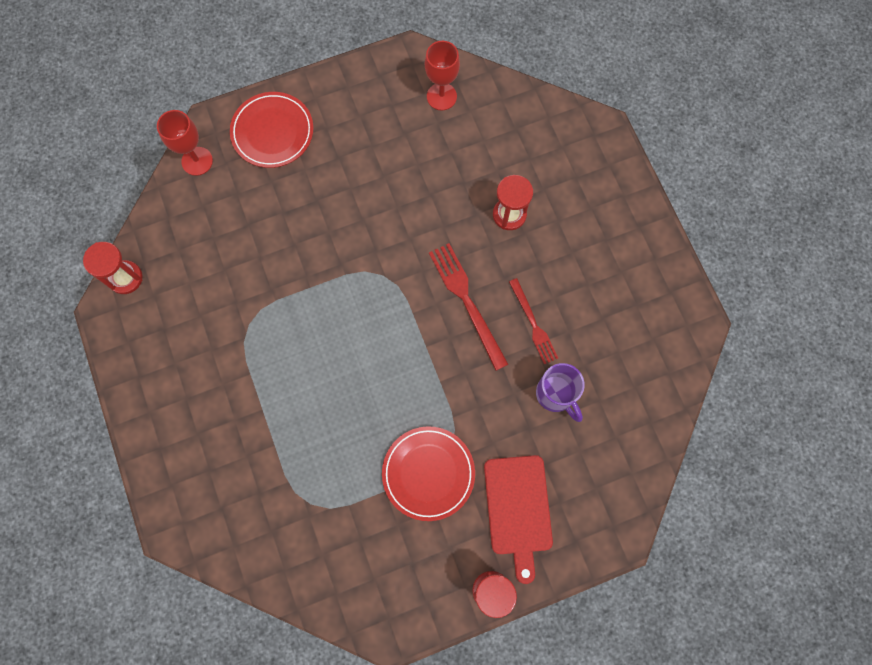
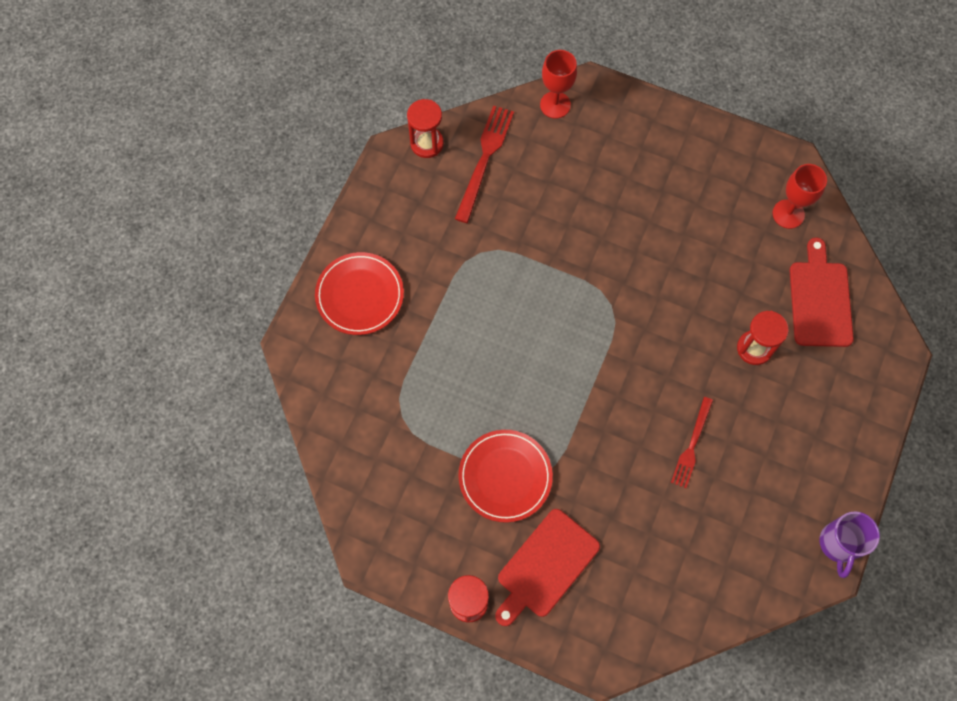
camera: 45 degrees right, 5 degrees down
(272, 132) = (630, 130): red plate -> red plate (360, 295)
(467, 301) = (656, 382): red fork -> red fork (484, 159)
(519, 139) = (819, 299): none -> red cutting board
(556, 394) = (657, 513): purple mug -> purple mug (838, 544)

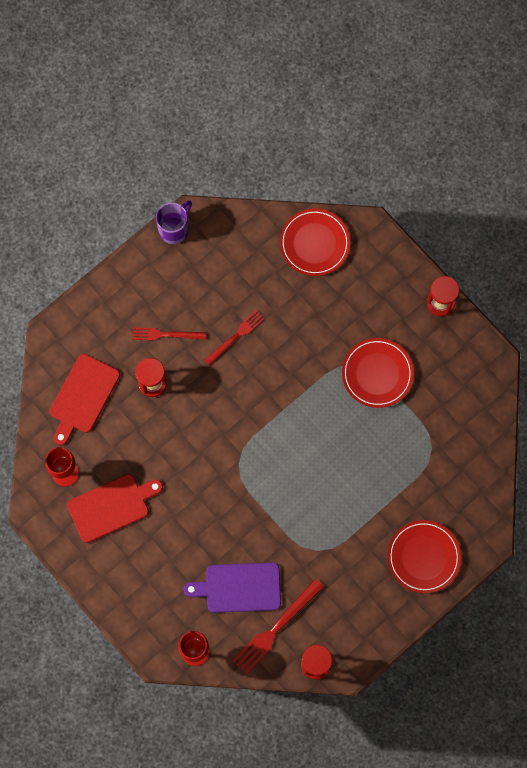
camera: 155 degrees left, 5 degrees up
(543, 181) = (239, 588): none -> purple cutting board
(545, 566) = (378, 302): red cutting board -> red cutting board (111, 506)
(661, 607) = (314, 243): none -> red plate
(772, 410) = (165, 334): none -> red fork

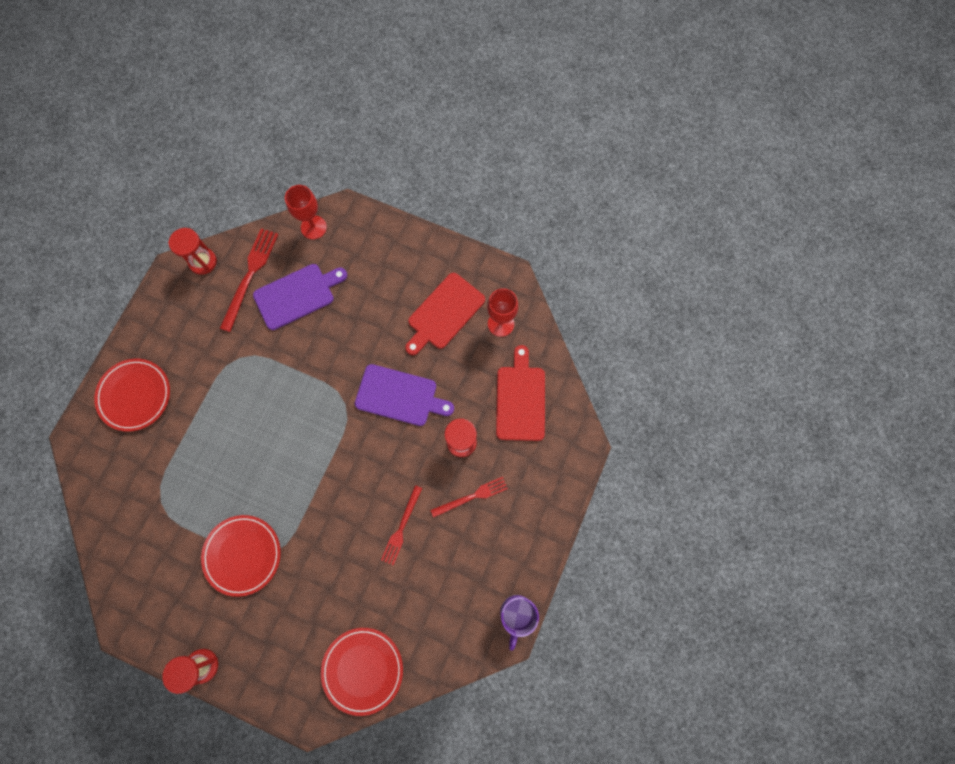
camera: 155 degrees right, 0 degrees up
(187, 448) = (400, 396): none -> purple cutting board

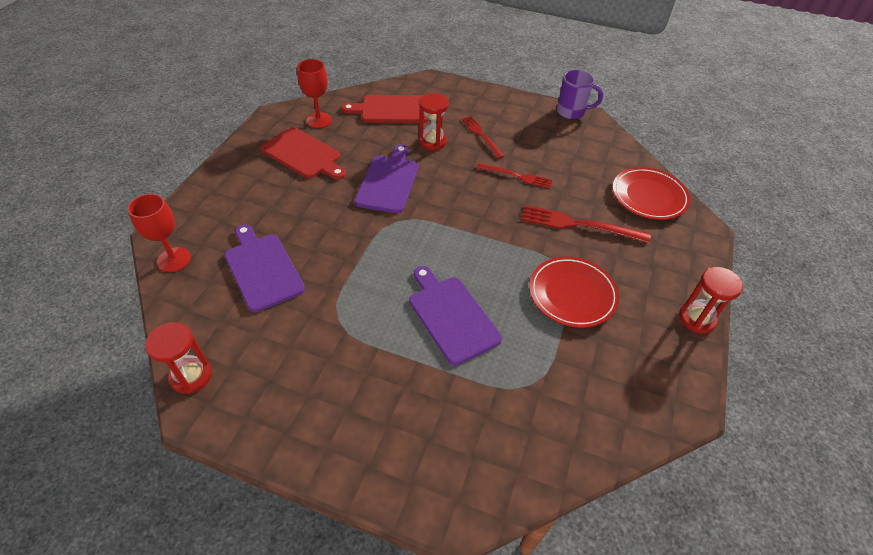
camera: 95 degrees left, 25 degrees down
(134, 395) = (387, 439): red plate -> none
(232, 446) = (451, 316): none -> purple cutting board
(250, 276) = (226, 318): red fork -> red fork (579, 225)

